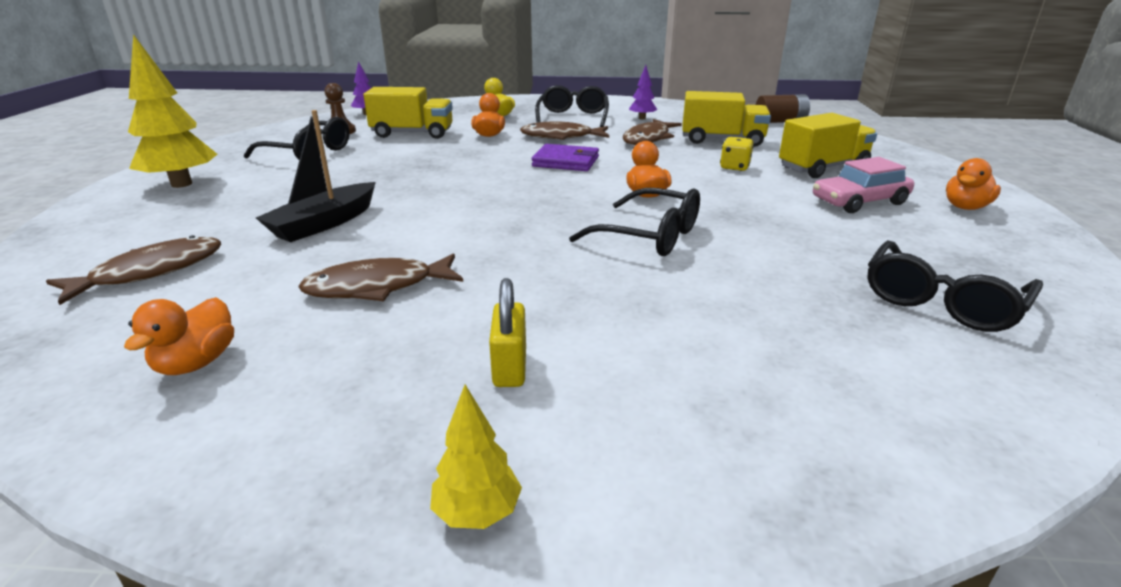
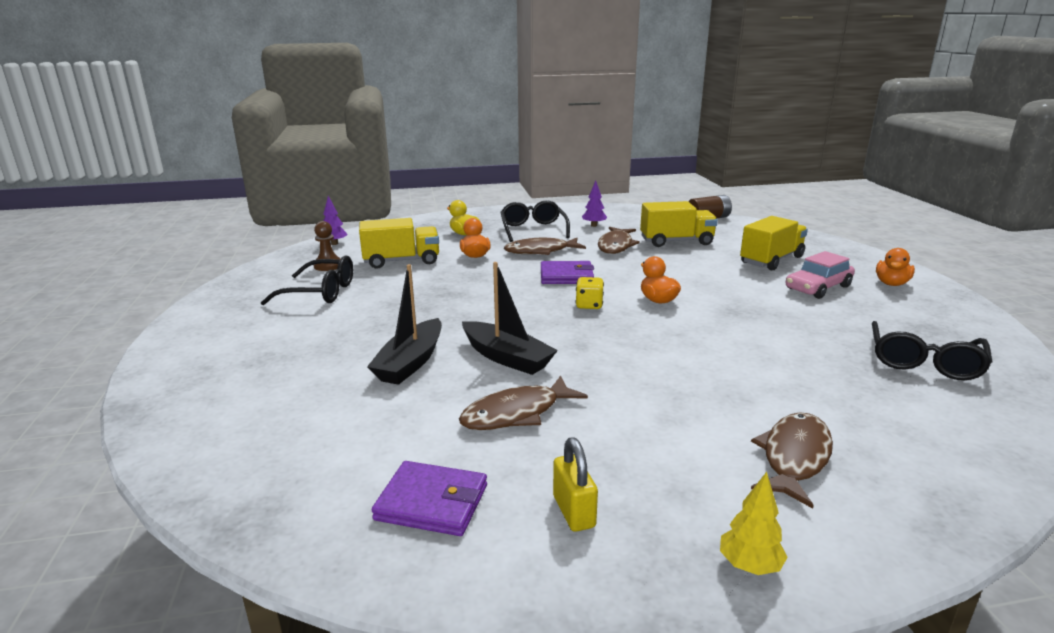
camera: 15 degrees left, 5 degrees down
(151, 272) = (298, 431): brown fish -> brown fish (794, 458)
(181, 184) = (226, 340): yellow tree -> none
(197, 363) = (432, 502): orange duck -> purple wallet
(424, 231) = (507, 357): none -> black boat
(509, 367) = (680, 461): yellow padlock -> yellow padlock (573, 512)
(649, 236) = (690, 338): black glasses -> none
(734, 167) = (706, 266): yellow dice -> yellow dice (589, 305)

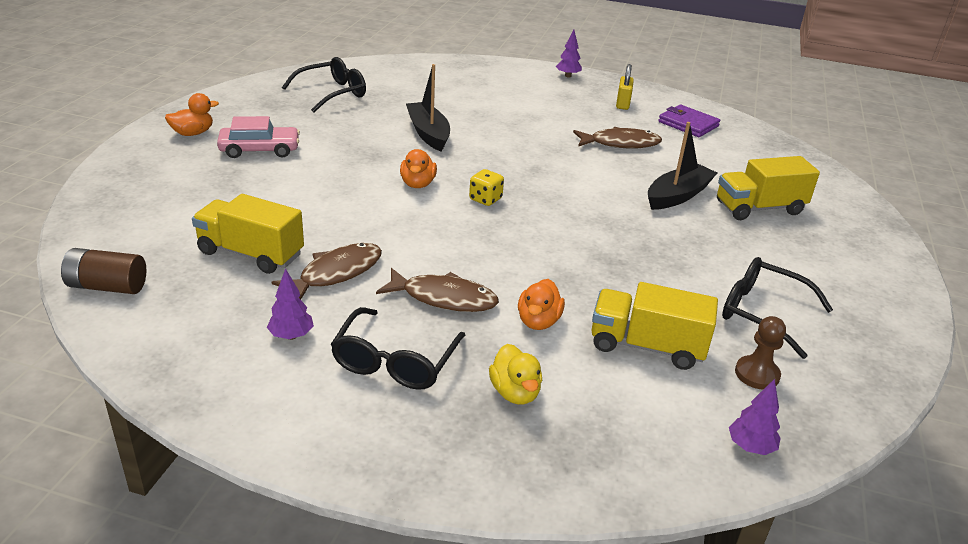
camera: 155 degrees left, 10 degrees up
(507, 357) = (601, 177): black boat -> black boat (428, 133)
(566, 276) = (463, 242): purple wallet -> none
(749, 566) = (568, 76): yellow tree -> purple tree
(771, 260) = (219, 189): yellow truck -> yellow truck (759, 208)
(794, 458) = (496, 89): brown fish -> none

